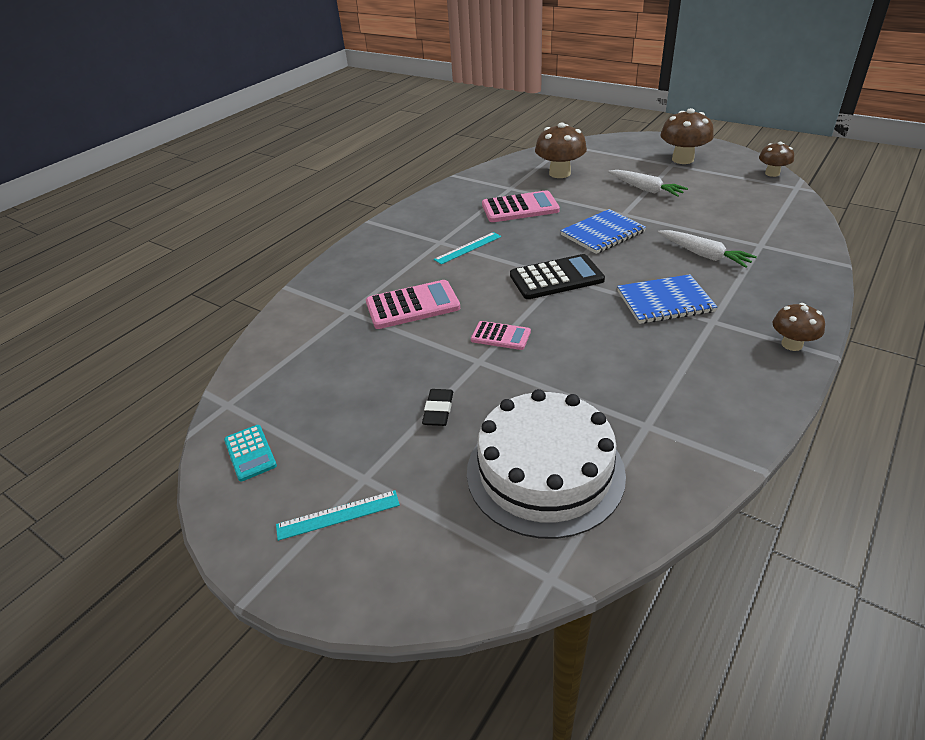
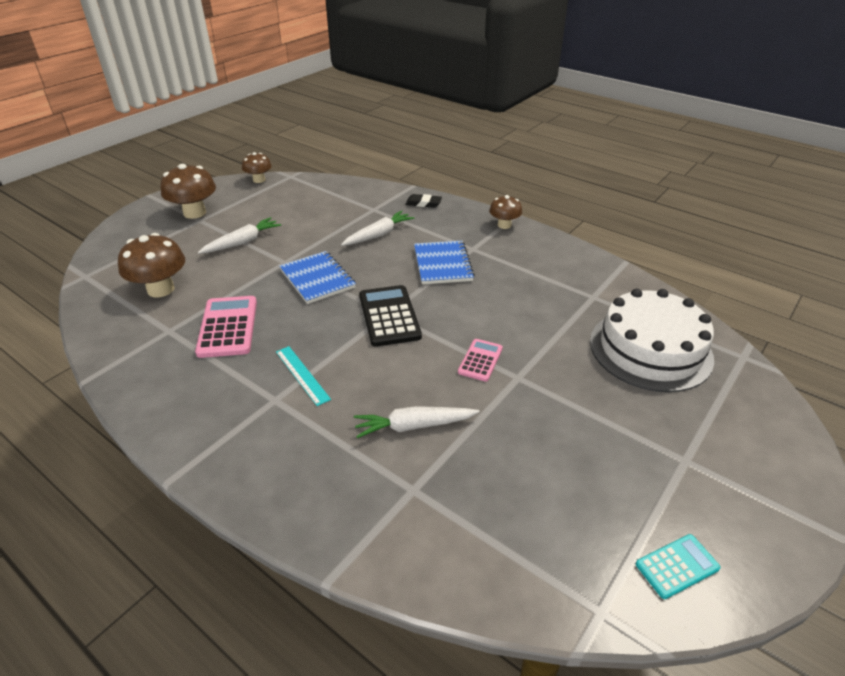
camera: 90 degrees left, 0 degrees up
(338, 515) = (732, 477): turquoise ruler -> none
(412, 305) = (414, 426): pink calculator -> white carrot
(438, 410) = (590, 407): black eraser -> black eraser (423, 203)

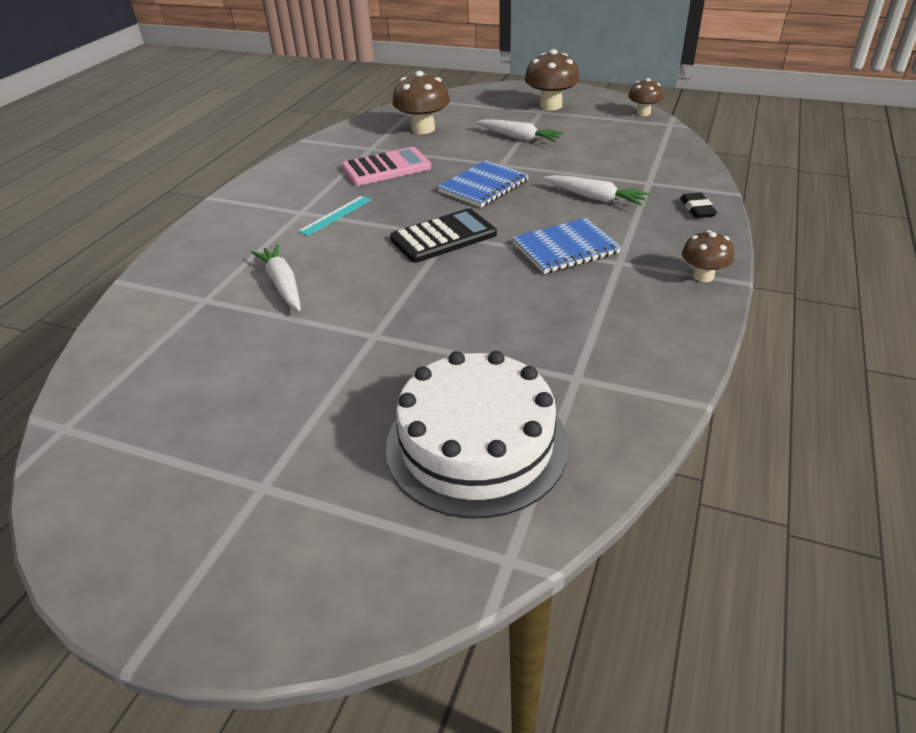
camera: 75 degrees right, 0 degrees up
(480, 360) = (394, 305): pink calculator -> none
(677, 566) = (106, 481): turquoise calculator -> none

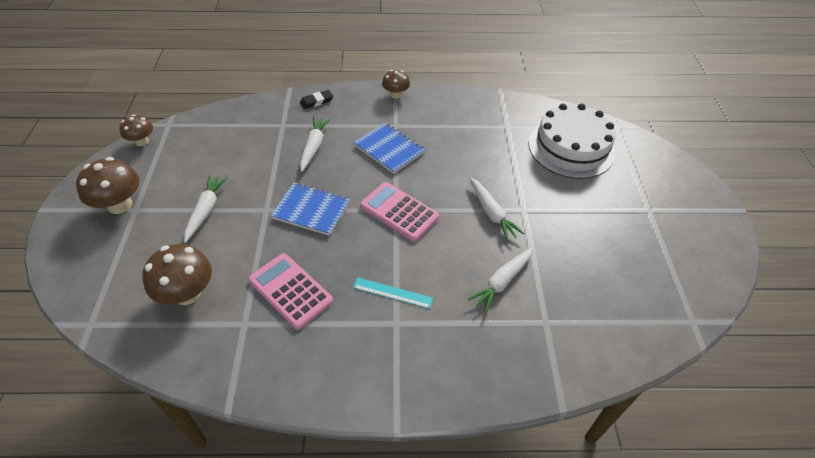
camera: 115 degrees left, 10 degrees up
(390, 305) = (491, 213): none -> white carrot
(443, 237) = (399, 212): black calculator -> pink calculator

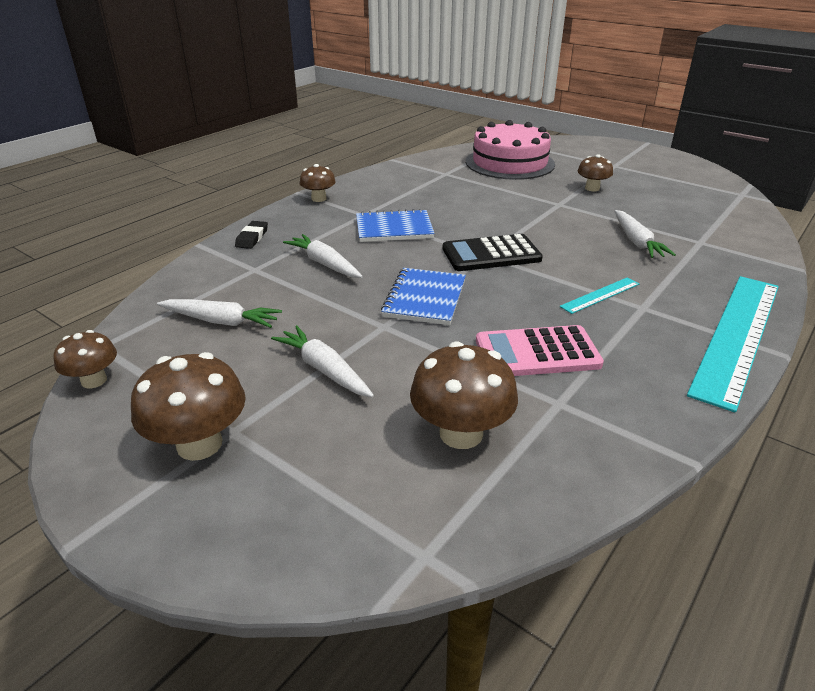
camera: 50 degrees left, 15 degrees down
(311, 210) = (424, 298): blue notebook -> blue notebook turned 45 degrees counterclockwise
(399, 212) = (491, 254): pink calculator -> black calculator
(401, 393) = (738, 336): none -> turquoise ruler
(491, 213) = (547, 216): white carrot -> white carrot (221, 321)
(571, 148) = (509, 163): white cake -> pink cake
(578, 216) = (592, 188): none -> brown mushroom

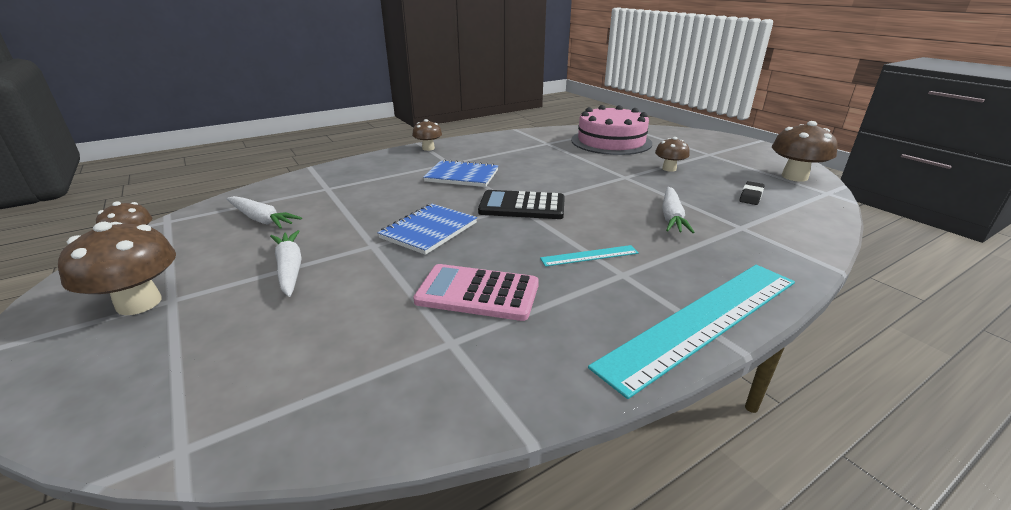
camera: 20 degrees right, 5 degrees down
(252, 238) = (350, 167): black eraser -> black eraser (751, 196)
(324, 264) = (380, 192): white carrot -> none
(461, 433) = (335, 347): brown mushroom -> brown mushroom (794, 177)

